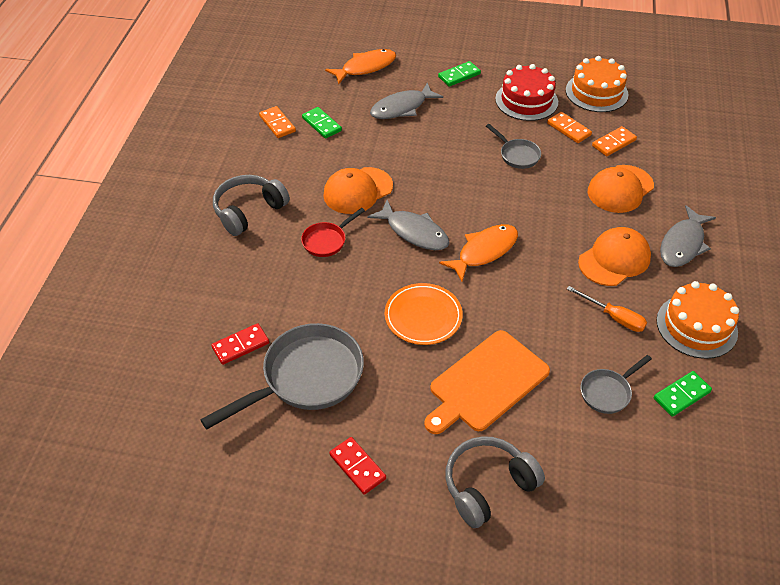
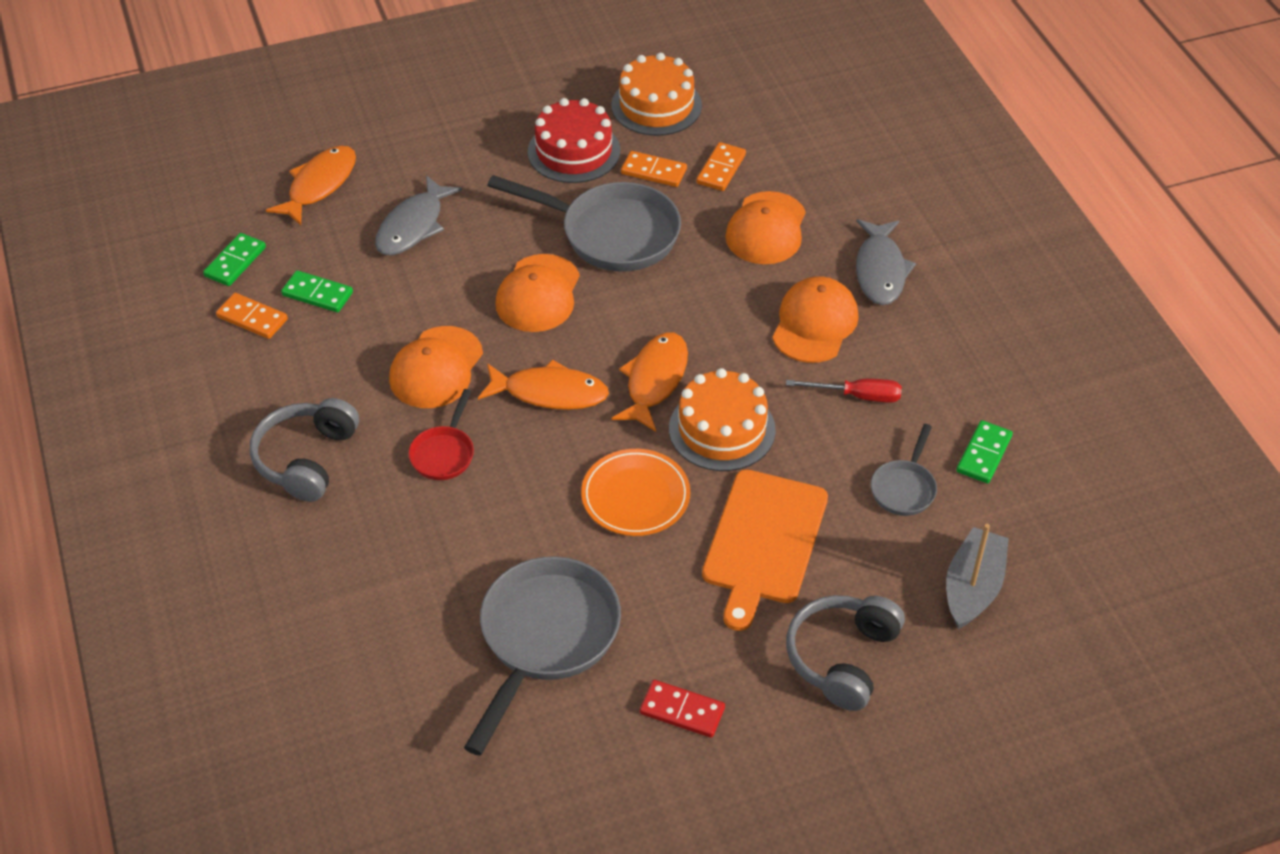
camera: 30 degrees left, 0 degrees up
(241, 345) = (431, 638): red domino -> none
(414, 232) = (550, 393): grey fish -> orange fish
(448, 172) = (538, 294): none -> orange cap
(459, 75) = (459, 148): green domino -> green domino (235, 262)
(517, 155) = (611, 233): grey pan -> grey pan, size x2.00
(613, 317) = (857, 396): orange screwdriver -> red screwdriver
(614, 483) = (972, 587): none -> grey boat
(696, 326) = (953, 365): orange cake -> orange cake (722, 429)

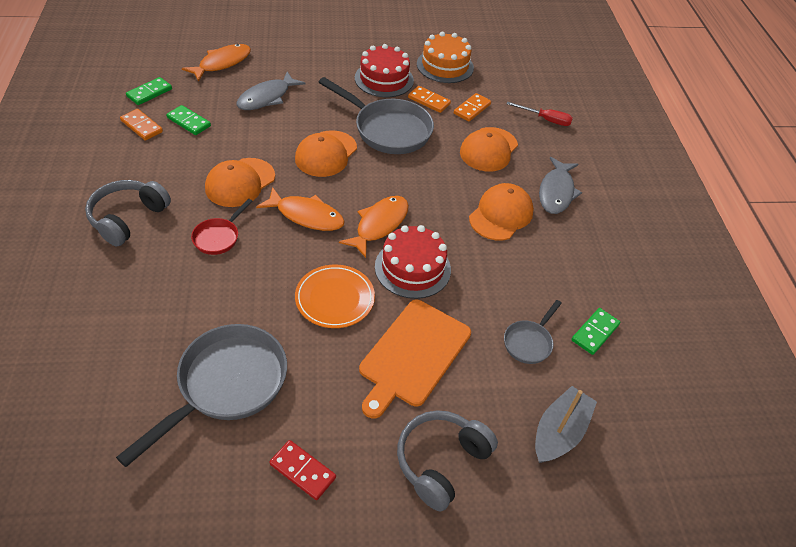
camera: 10 degrees right, 0 degrees up
(722, 429) = (412, 268): orange cake -> red cake
(857, 396) = (515, 269): red screwdriver -> red screwdriver (545, 120)

